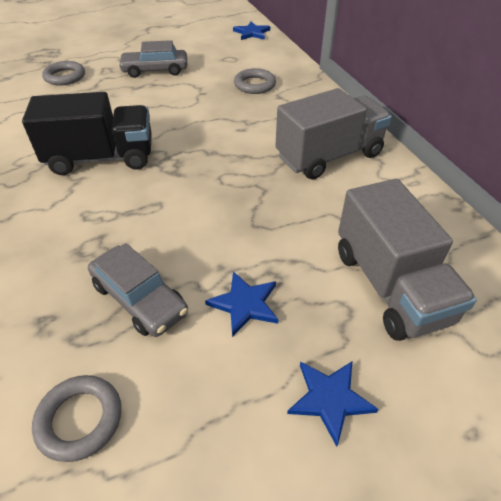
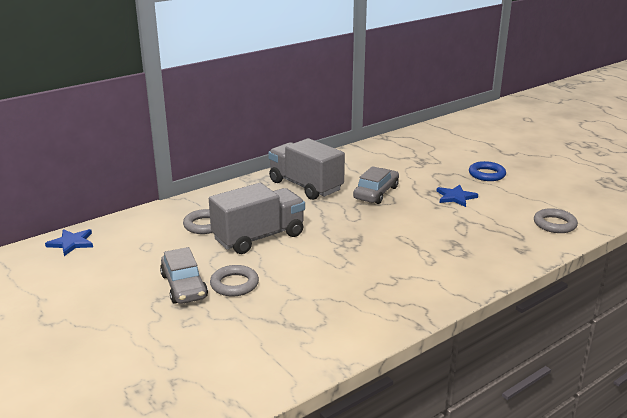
camera: 105 degrees left, 20 degrees down
(65, 77) = (215, 348): grey ring -> grey ring (234, 284)
(101, 158) = (361, 274): black truck -> none
(139, 298) = (479, 225): grey car -> grey car (376, 193)
(330, 399) = (486, 174): blue star -> blue ring
(390, 286) = (412, 165): grey truck -> grey truck (259, 237)

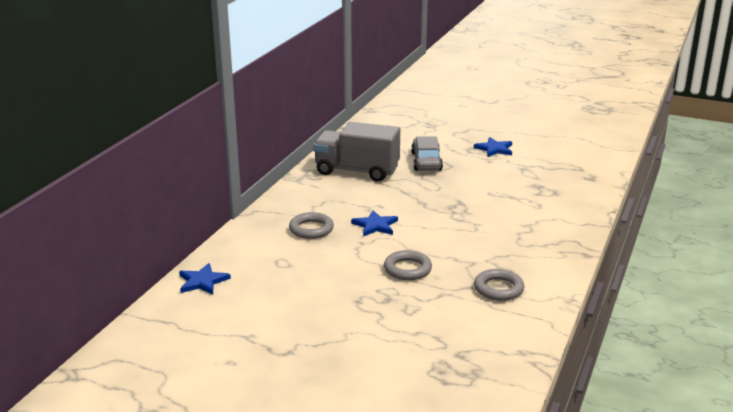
camera: 30 degrees left, 0 degrees up
(184, 286) = (366, 284): grey car -> none
(259, 237) = (375, 225): grey truck -> blue star
(486, 174) = (496, 124): blue ring -> none
(554, 224) = (591, 152): grey ring -> grey ring (498, 289)

